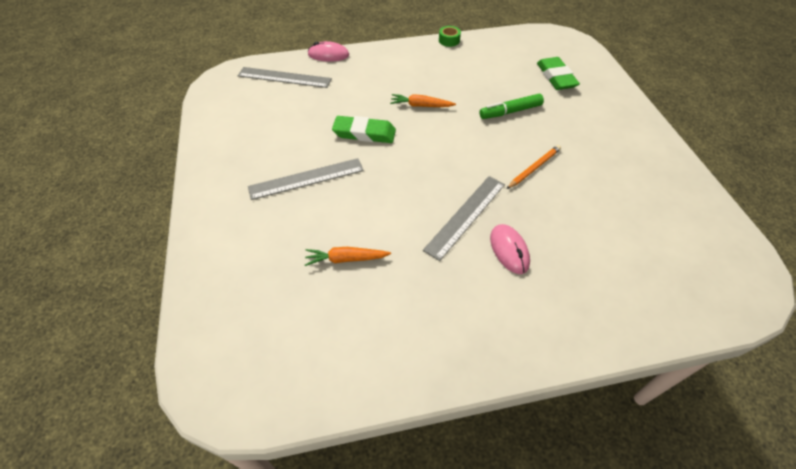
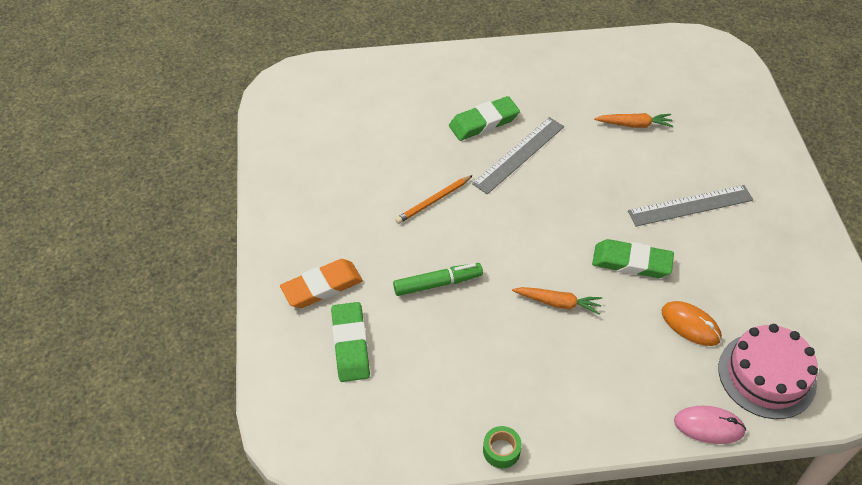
camera: 175 degrees left, 0 degrees up
(284, 77) = (767, 375): grey ruler -> pink cake
(327, 99) = (690, 325): none -> orange mouse
(509, 250) = (483, 122): pink mouse -> green eraser
(593, 105) = (322, 287): none -> orange eraser

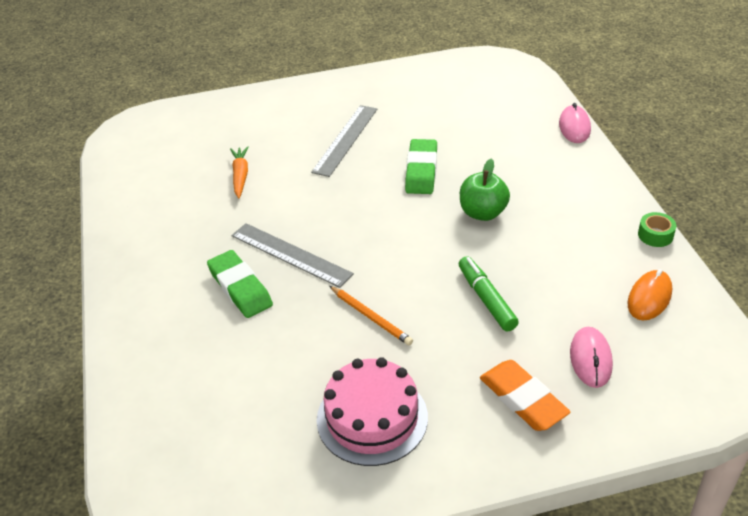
camera: 95 degrees left, 10 degrees down
(350, 344) = (590, 359): green eraser -> pink mouse
(557, 303) = (482, 213): orange carrot -> green apple
(690, 205) = (345, 140): grey ruler -> grey ruler turned 45 degrees clockwise
(690, 325) = (480, 137): orange mouse -> orange mouse (649, 298)
(767, 375) = (515, 101): pink cake -> pink cake (372, 418)

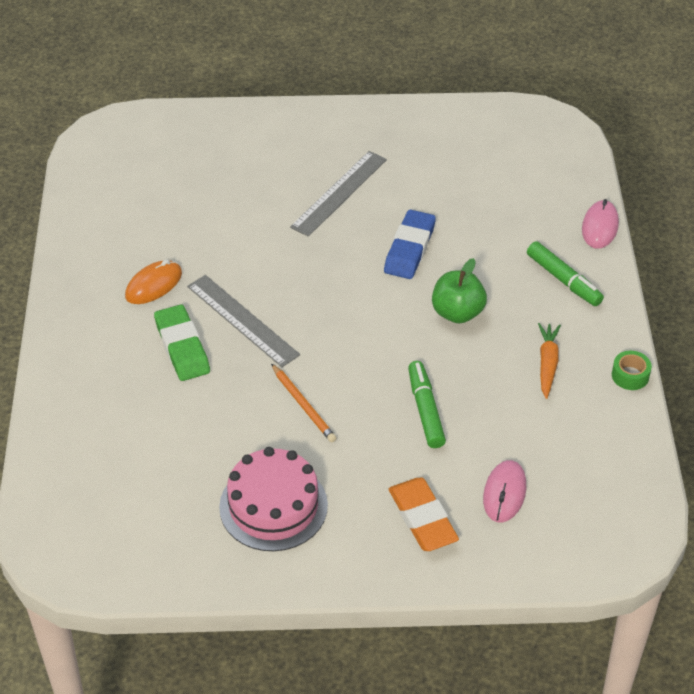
camera: 10 degrees right, 5 degrees up
(240, 176) = (213, 216): orange carrot -> orange carrot (547, 364)
(421, 171) = (409, 249): green eraser -> blue eraser
(563, 171) = (563, 280): none -> green marker
(649, 298) = (591, 443): orange mouse -> orange mouse (153, 285)

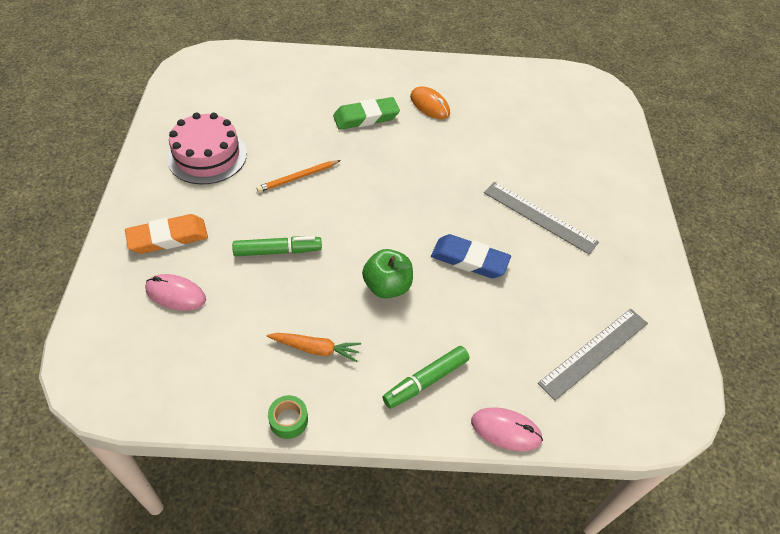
camera: 90 degrees right, 5 degrees up
(242, 320) = (390, 149): grey ruler -> grey ruler (594, 352)

